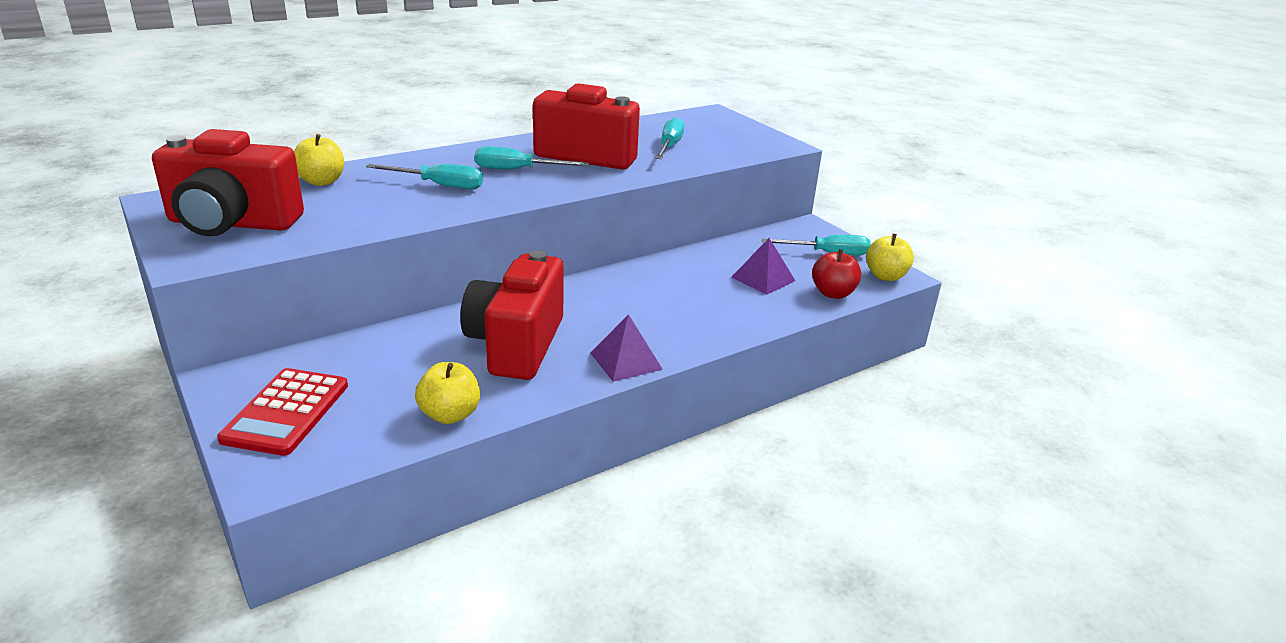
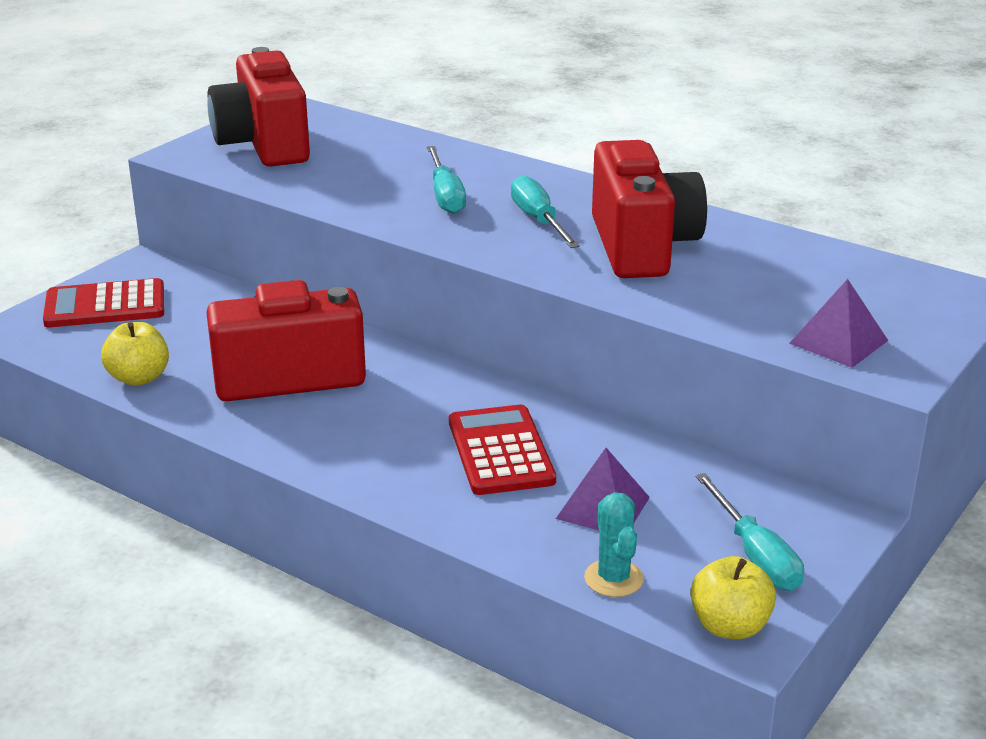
camera: 70 degrees right, 0 degrees up
(321, 181) = (395, 146): yellow apple -> none
(626, 361) = (299, 448): purple pyramid -> purple pyramid (838, 342)
(669, 146) = (754, 289): turquoise screwdriver -> none
(683, 292) = (500, 451): none -> red calculator
(833, 293) = (613, 578): red apple -> turquoise cactus

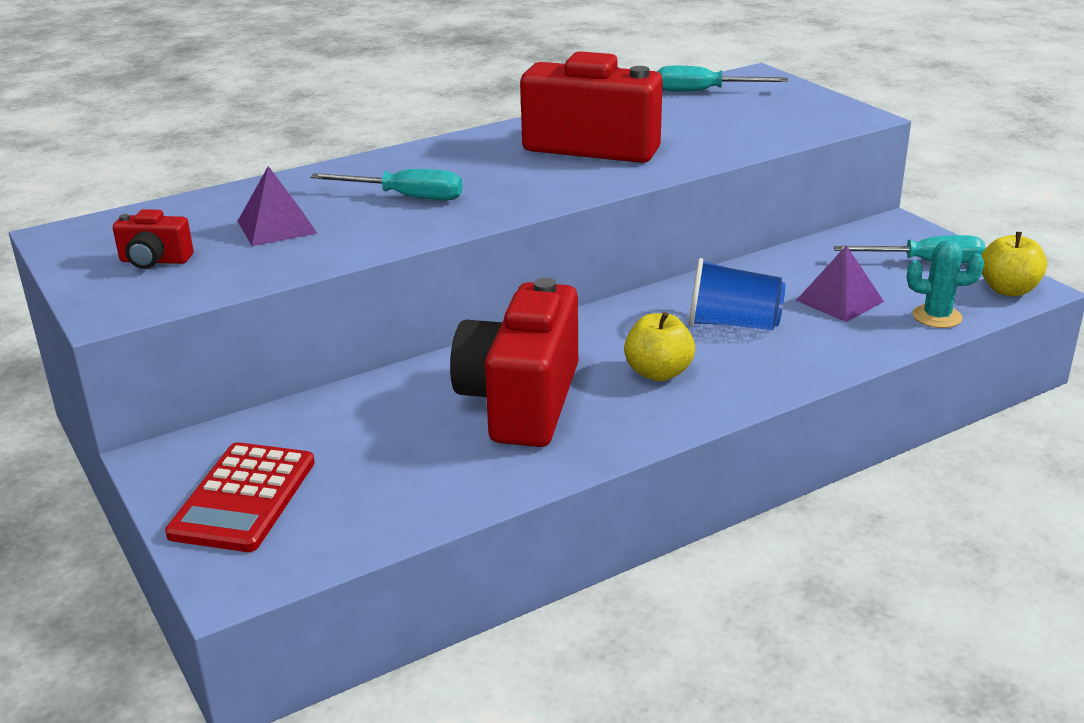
camera: 65 degrees left, 0 degrees up
(139, 378) = (448, 495): yellow apple -> yellow apple (658, 373)
(264, 145) = (155, 261): red camera -> red camera, size x0.44
(500, 451) = (732, 324): red calculator -> blue cup
(539, 220) = (504, 171): turquoise screwdriver -> turquoise screwdriver (704, 91)
(838, 342) = (802, 121): purple pyramid -> purple pyramid (277, 227)

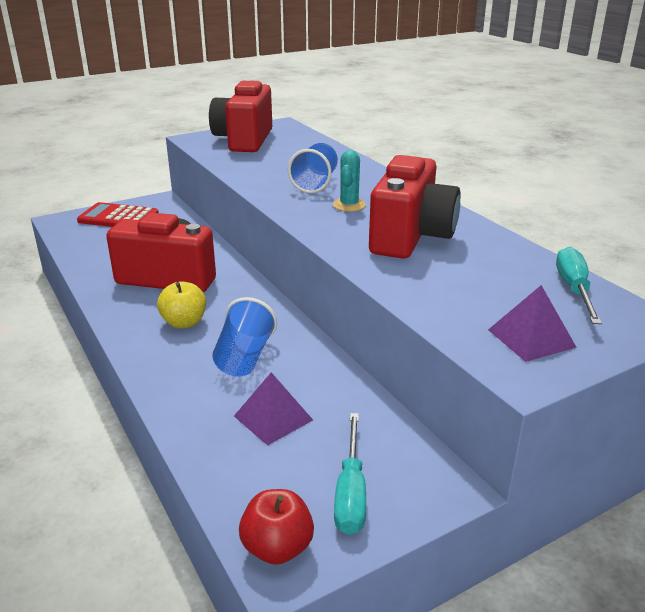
camera: 90 degrees right, 0 degrees up
(155, 261) = (244, 140): red camera -> red camera, size x2.26
(277, 227) = (278, 158): purple pyramid -> purple pyramid (531, 338)
(405, 197) = (315, 183): turquoise screwdriver -> blue cup
(937, 317) = (229, 475): turquoise cactus -> turquoise cactus (349, 205)
(1008, 290) = (277, 548): yellow apple -> red apple

